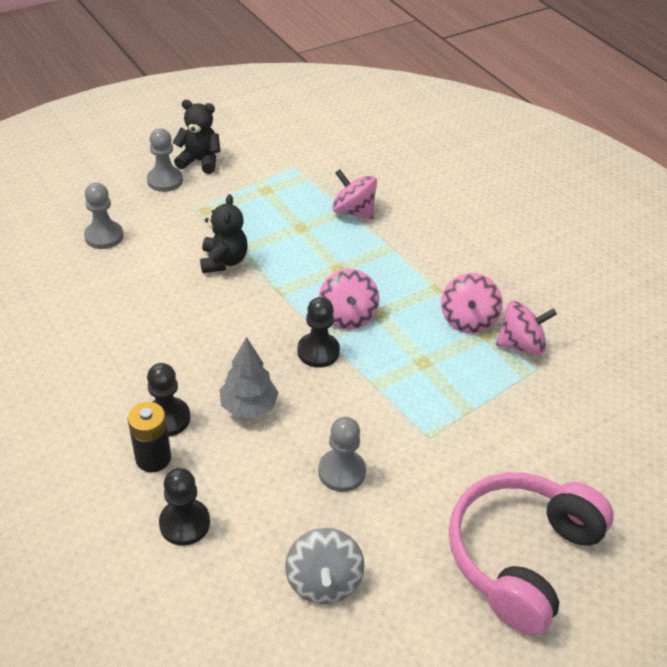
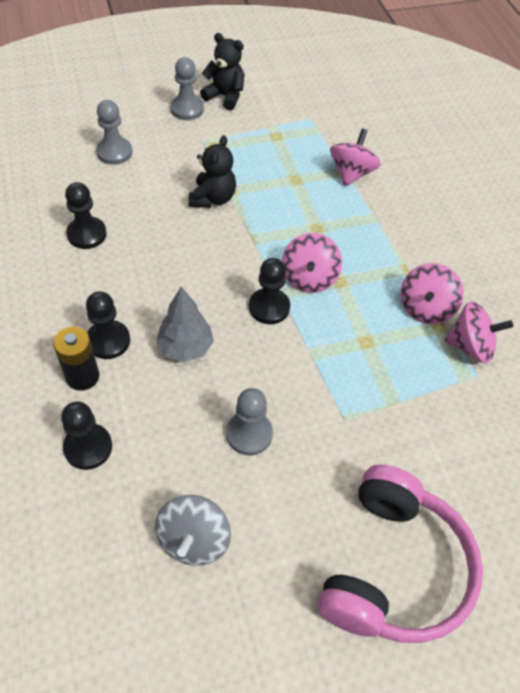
camera: 15 degrees right, 10 degrees up
(105, 321) = (87, 234): none -> black pawn
(353, 211) = (351, 173): pink spinning top -> pink spinning top turned 60 degrees clockwise
(520, 556) = (393, 568): pink headphones -> pink headphones turned 150 degrees clockwise

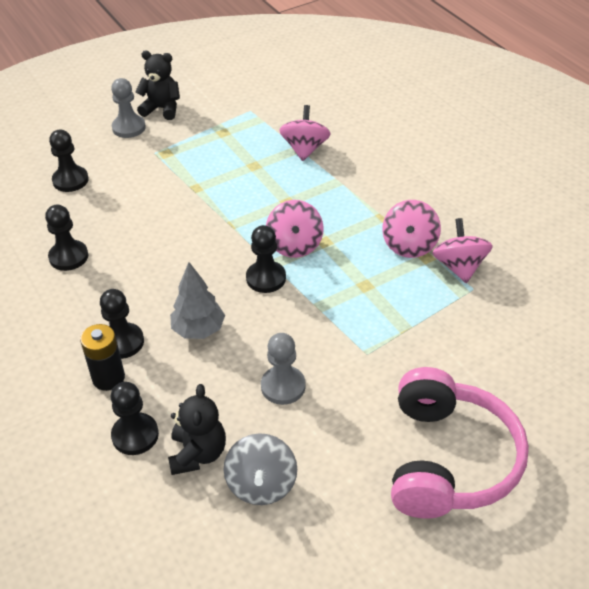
camera: 10 degrees left, 10 degrees down
(114, 152) = (70, 180): grey pawn -> black pawn
(212, 198) = (180, 199): black teddy bear -> black teddy bear (198, 454)
(470, 346) = (459, 267): pink spinning top -> pink spinning top turned 90 degrees counterclockwise

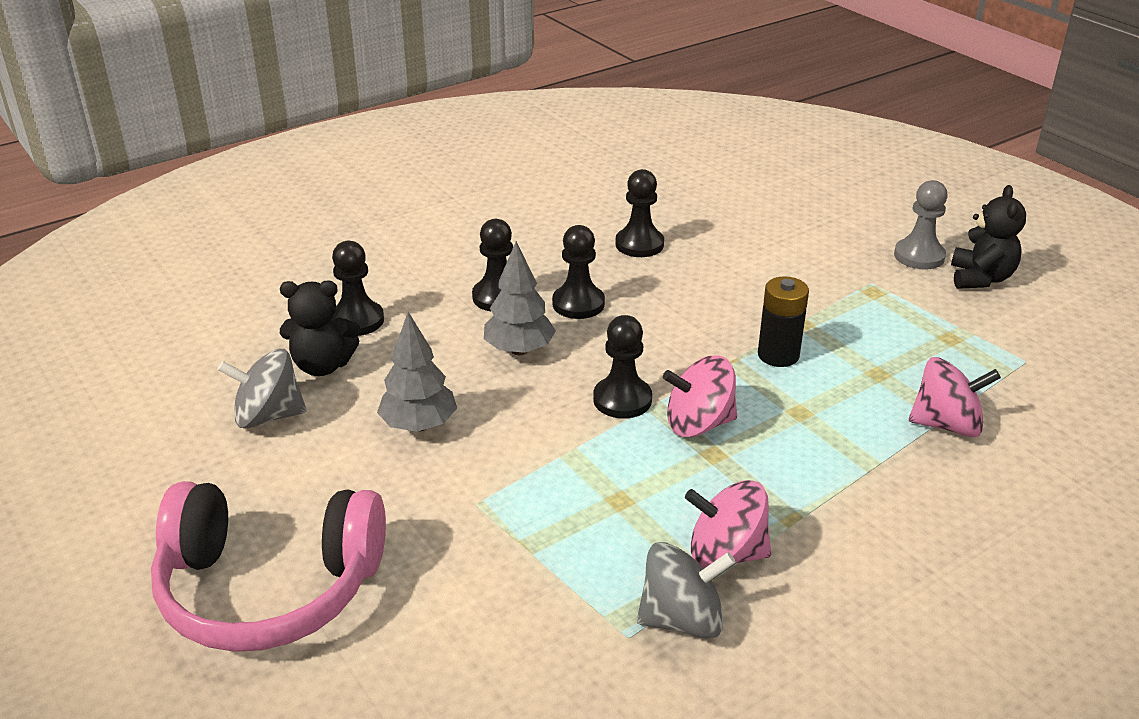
camera: 85 degrees right, 10 degrees down
(70, 180) = (784, 227): black pawn -> black pawn (578, 304)
(108, 378) = (442, 294): black battery -> black battery (778, 355)
(283, 386) = (419, 425): grey pawn -> grey tree
(459, 267) = (682, 619): pink spinning top -> grey spinning top

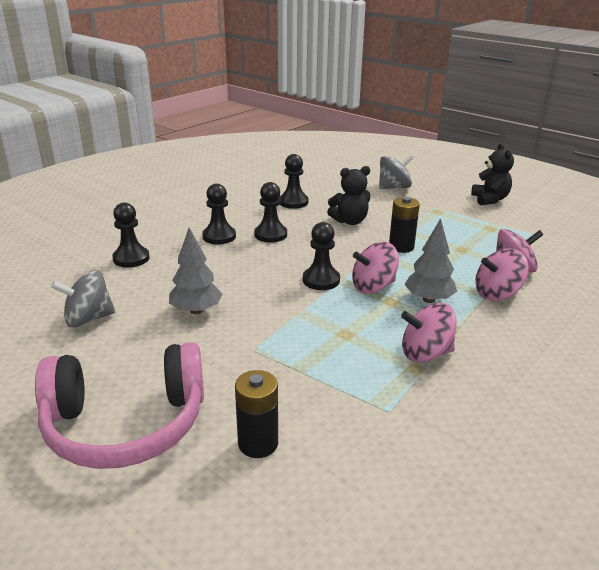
camera: 15 degrees left, 5 degrees down
(323, 366) = (117, 285): black teddy bear -> black teddy bear (350, 221)
(428, 649) = (258, 443): none -> black battery
(519, 350) = (244, 262): grey tree -> grey tree (429, 299)
(682, 619) = (418, 395): grey spinning top -> grey spinning top (394, 187)
(894, 467) = (497, 294): none -> pink spinning top
(919, 256) = (452, 193): grey pawn -> none

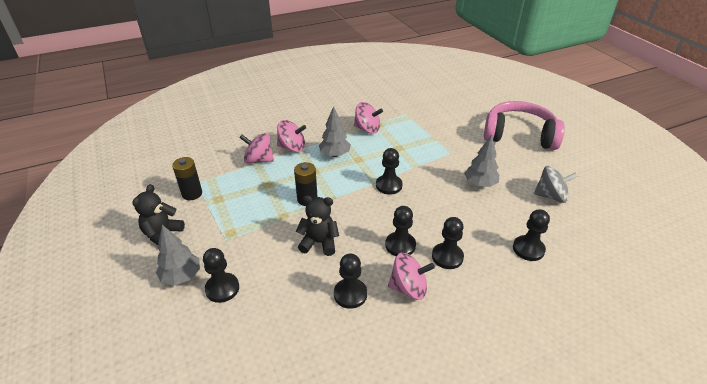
camera: 155 degrees left, 10 degrees up
(258, 443) = (464, 116): black battery -> black battery (192, 194)
(373, 287) = (359, 171): pink spinning top -> pink spinning top (408, 288)
(394, 187) = (222, 288): grey spinning top -> black pawn
(433, 186) = (181, 276): none -> grey tree

